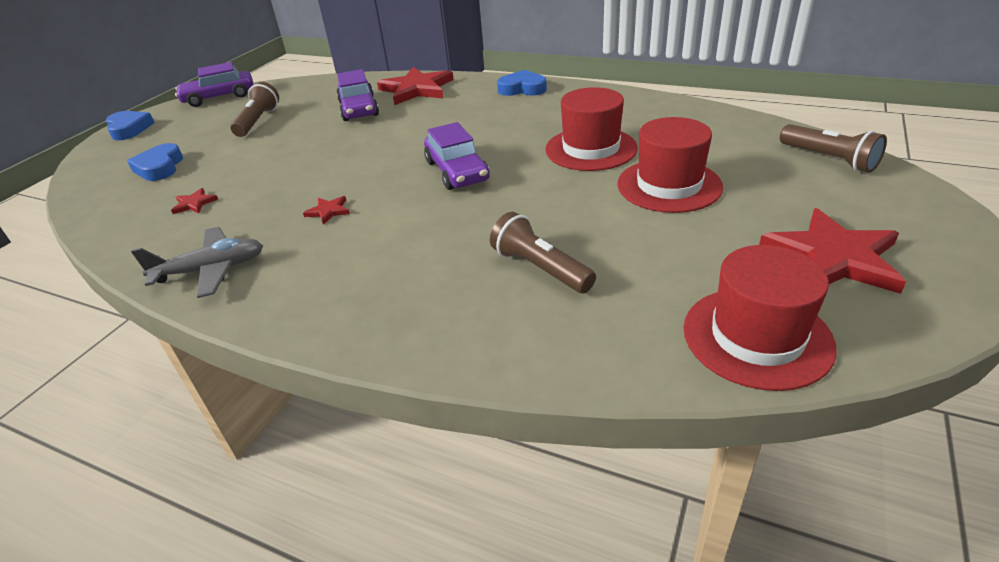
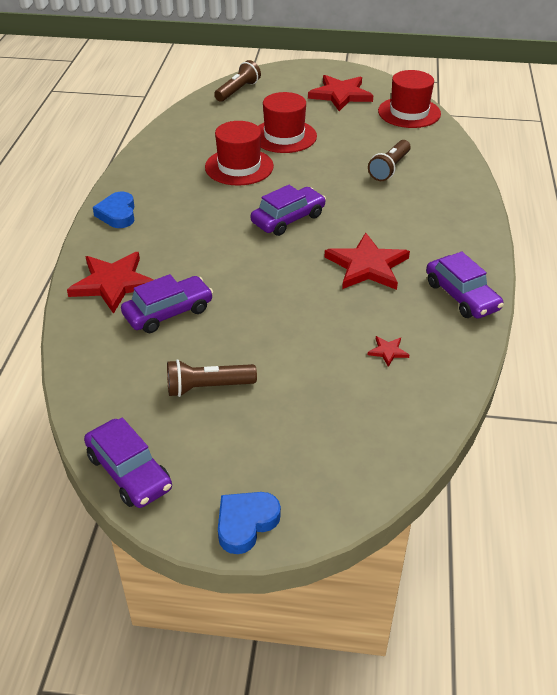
camera: 110 degrees left, 5 degrees up
(159, 167) = (335, 419): blue heart -> none
(211, 270) = (461, 296): grey plane -> purple car
(328, 211) = (367, 266): red star -> red star, size x2.32

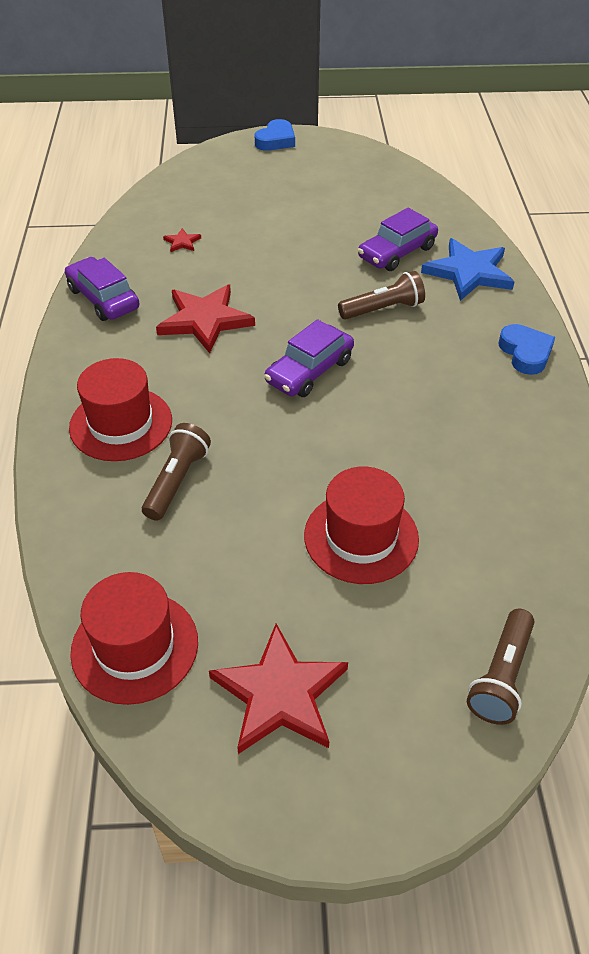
camera: 170 degrees right, 5 degrees up
(113, 283) = (469, 272): red star -> blue star
(129, 472) = (365, 154): purple car -> none
(208, 387) = (332, 203): brown flashlight -> brown flashlight (383, 309)
(239, 167) = (408, 454): red hat -> red hat (121, 424)

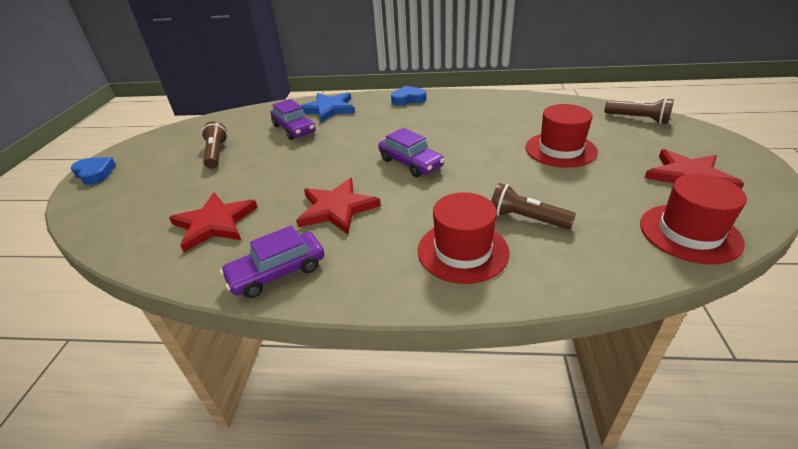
camera: 80 degrees left, 10 degrees down
(182, 242) = (214, 223): red star -> red star, size x2.32
(383, 309) = (353, 136): brown flashlight -> brown flashlight (216, 154)

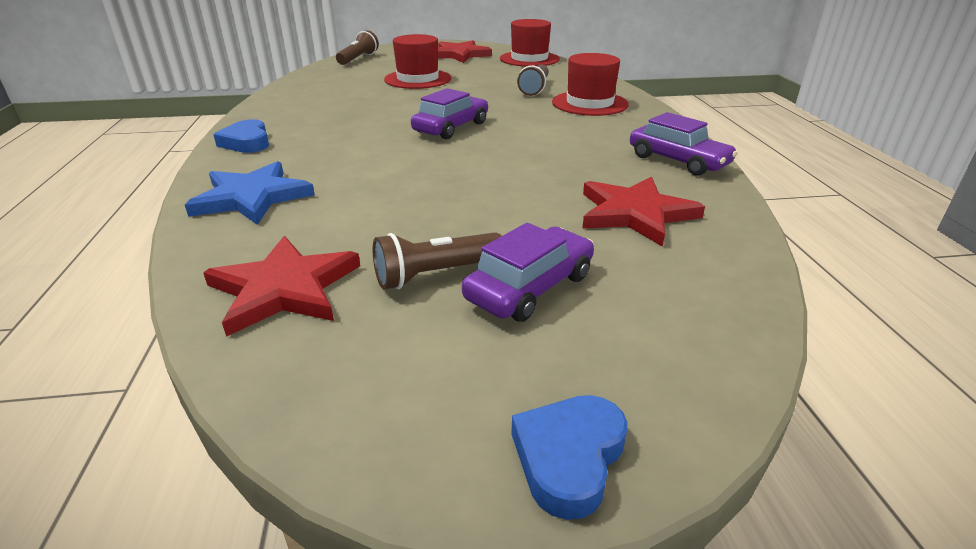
camera: 105 degrees left, 5 degrees down
(294, 129) = (336, 214): purple car -> purple car (530, 287)
(337, 208) = (559, 150): red star -> red star (284, 289)

